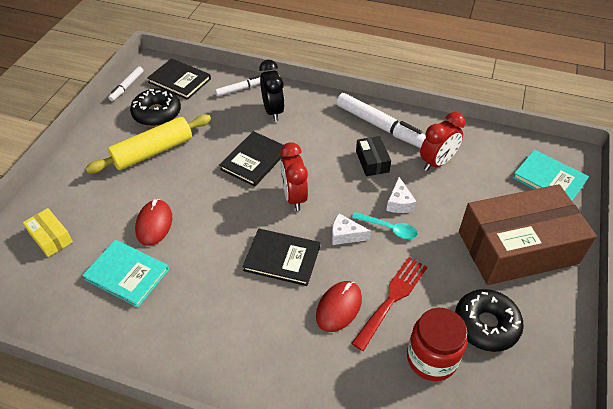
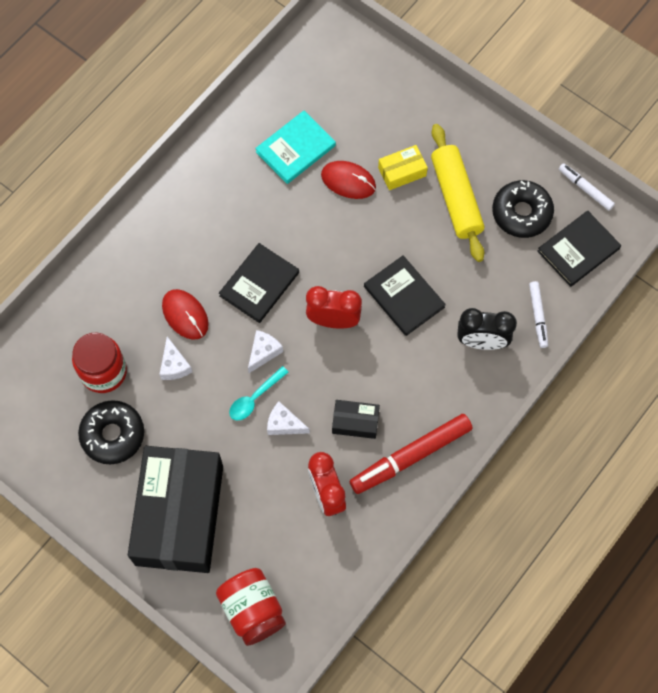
camera: 110 degrees right, 20 degrees up
(51, 237) = (366, 91): yellow box -> yellow box (402, 172)
(380, 126) = (411, 457): white marker -> red marker
(392, 298) = (174, 365): red fork -> white cheese
(517, 247) = (179, 515): brown box -> black box
(549, 179) = (252, 610): turquoise book -> red jar

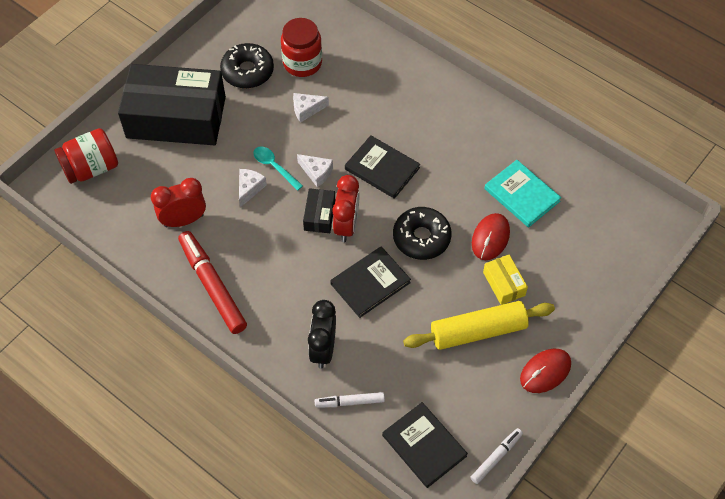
camera: 90 degrees right, 10 degrees down
(185, 315) = (352, 116): red mouse -> red mouse (545, 372)
(355, 422) = (248, 242): black box -> black box (319, 215)
(521, 213) = (464, 392): black donut -> black donut (421, 238)

